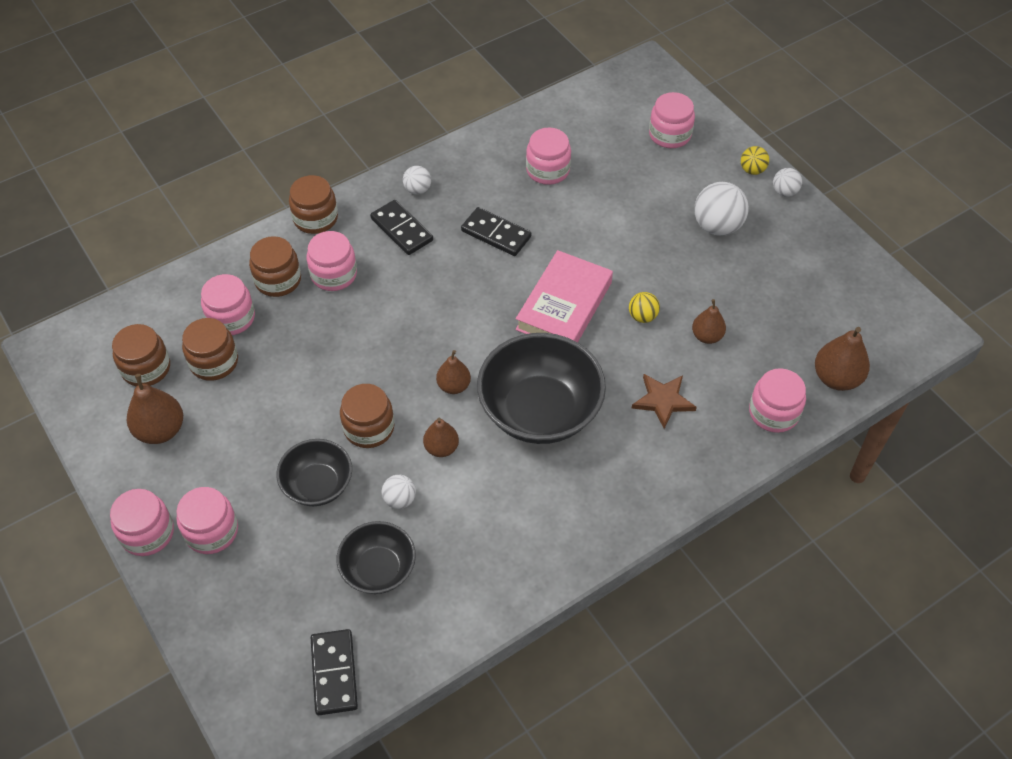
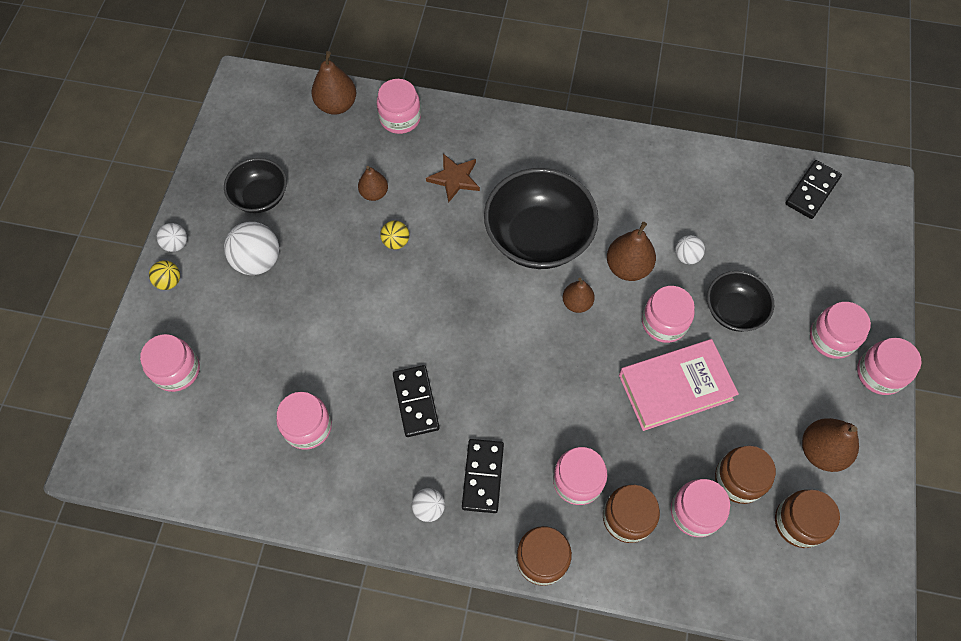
camera: 135 degrees left, 10 degrees up
(369, 428) = (664, 322): brown jar -> pink jar
(378, 569) = (737, 226): black bowl -> black bowl (260, 197)
(441, 448) = (627, 267): brown pear -> brown pear, size x1.55
(564, 306) = (437, 296): pink book -> pink book (675, 387)

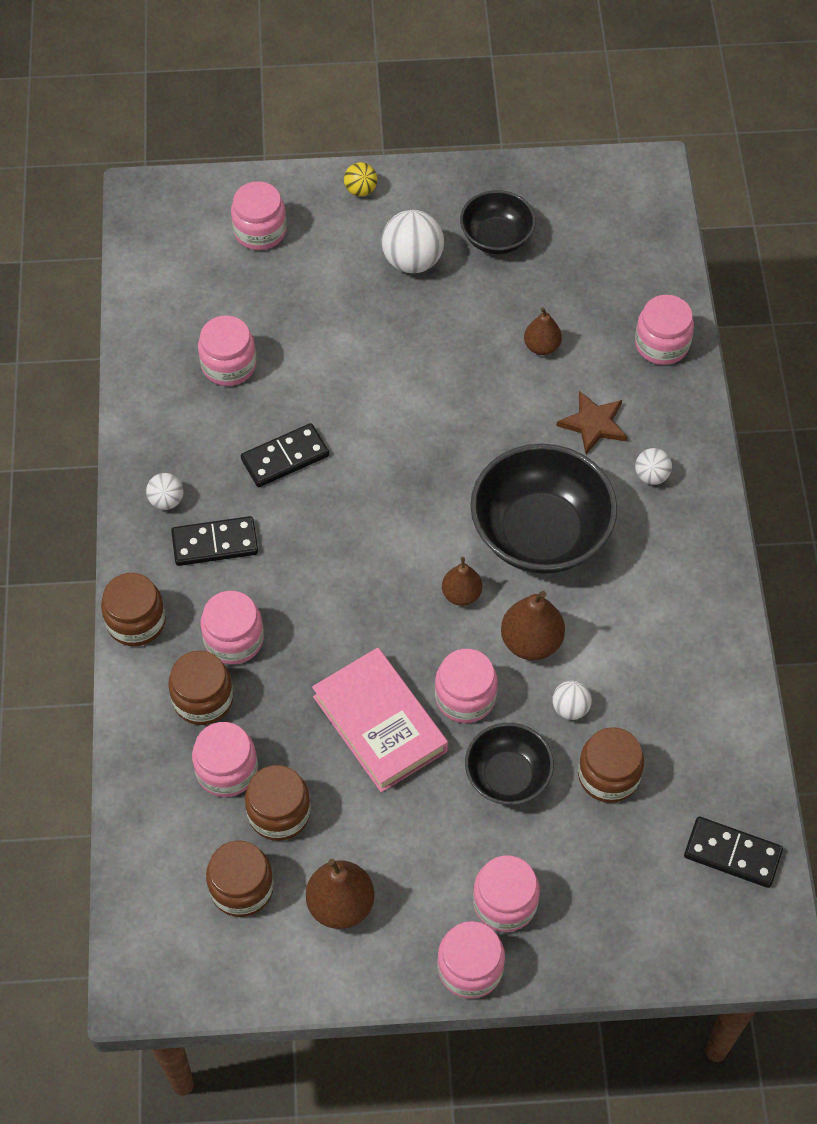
camera: 75 degrees right, 5 degrees down
(176, 244) = (408, 181): white ball -> white ball (651, 476)
(336, 105) = (655, 274): brown pear -> none
(396, 242) = (482, 386): yellow ball -> none
(743, 247) = (608, 775): none -> brown jar

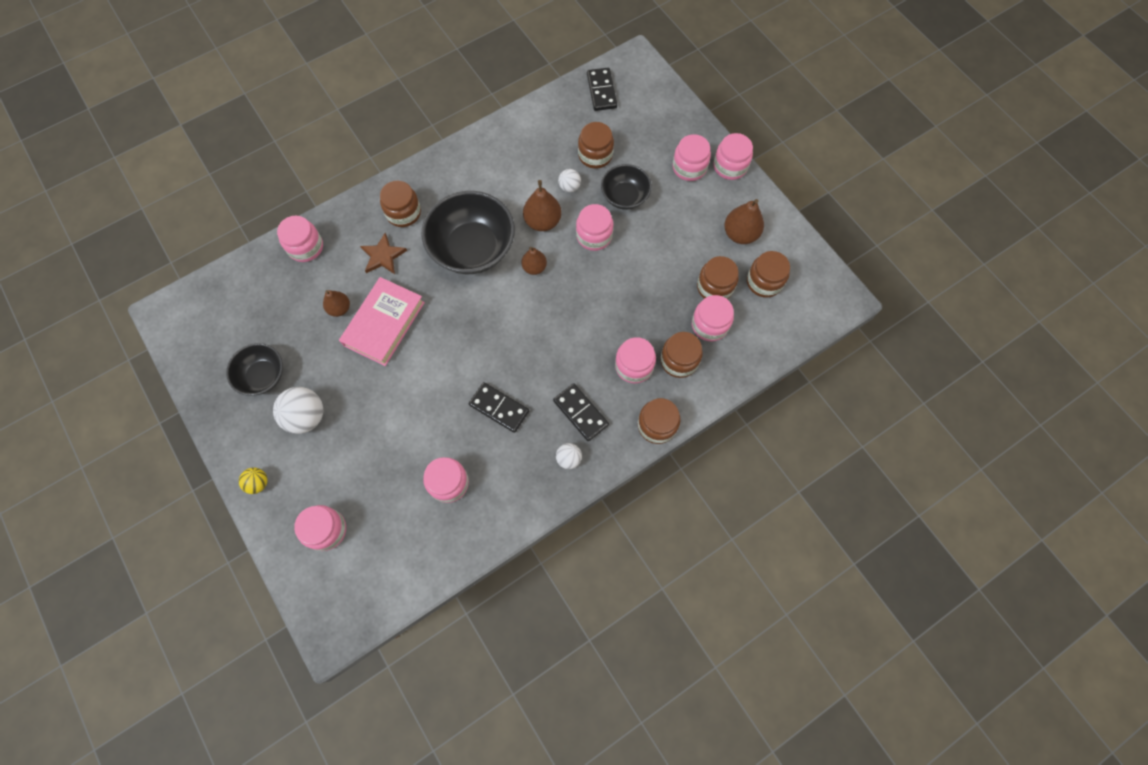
camera: 120 degrees left, 10 degrees up
(379, 724) = (635, 267): pink book -> pink book (384, 324)
(651, 476) = (403, 213): white ball -> brown jar

